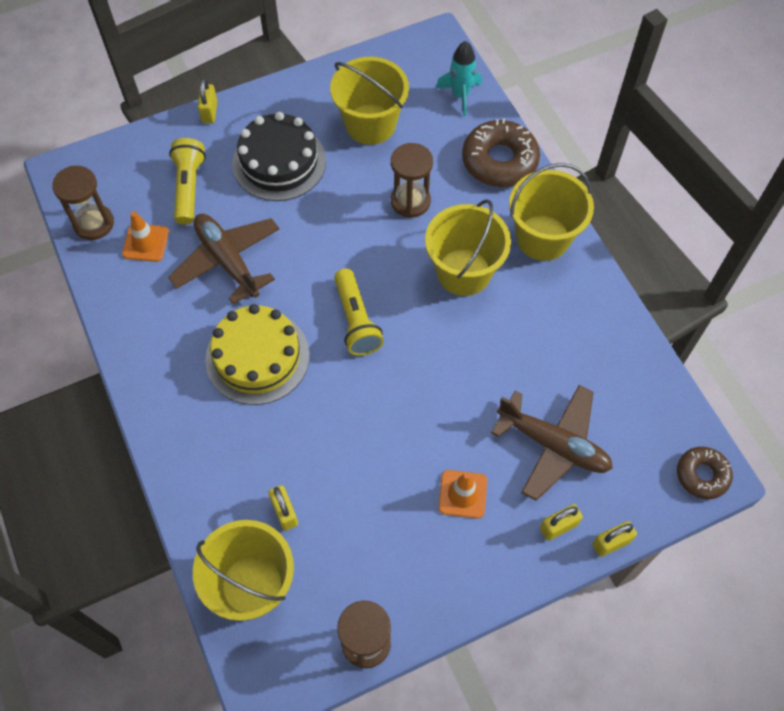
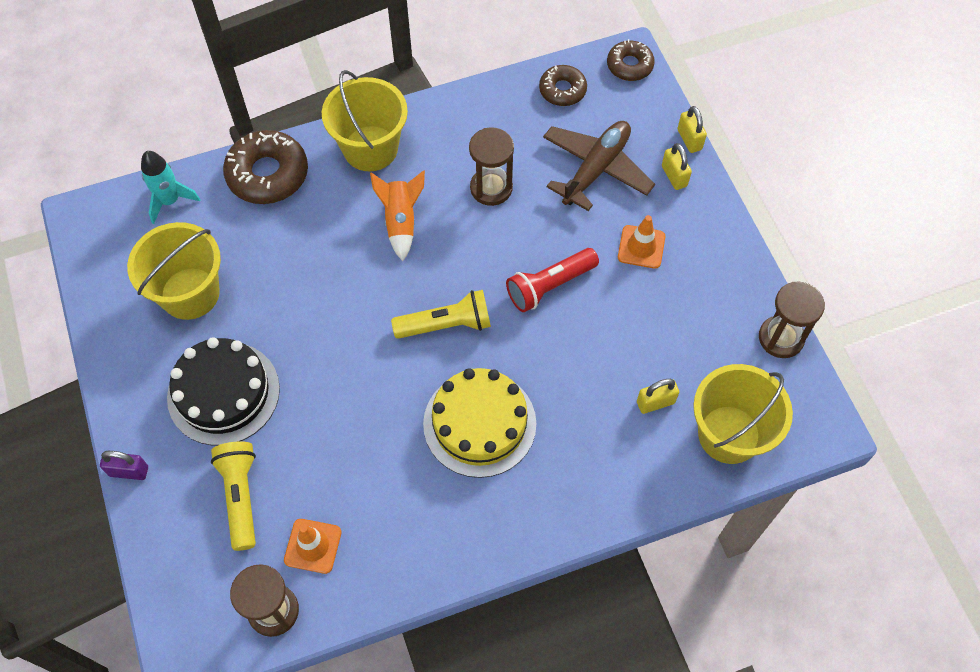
camera: 85 degrees left, 0 degrees up
(188, 187) = (240, 496): yellow flashlight -> yellow flashlight turned 75 degrees clockwise
(209, 112) = (129, 471): yellow padlock -> purple padlock
(227, 261) = (353, 452): brown plane -> none
(406, 408) = (549, 286): none -> red flashlight
(410, 201) = (304, 262): brown hourglass -> brown hourglass (491, 188)
(463, 272) = (401, 221): yellow bucket -> orange rocket
(651, 406) = (562, 90): none -> brown donut

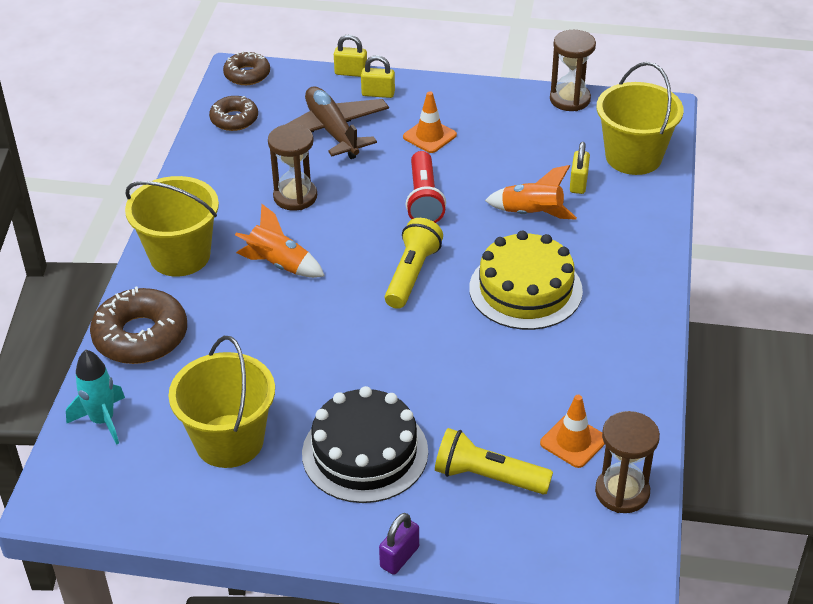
camera: 60 degrees left, 20 degrees down
(585, 382) = (531, 214): none -> orange rocket

